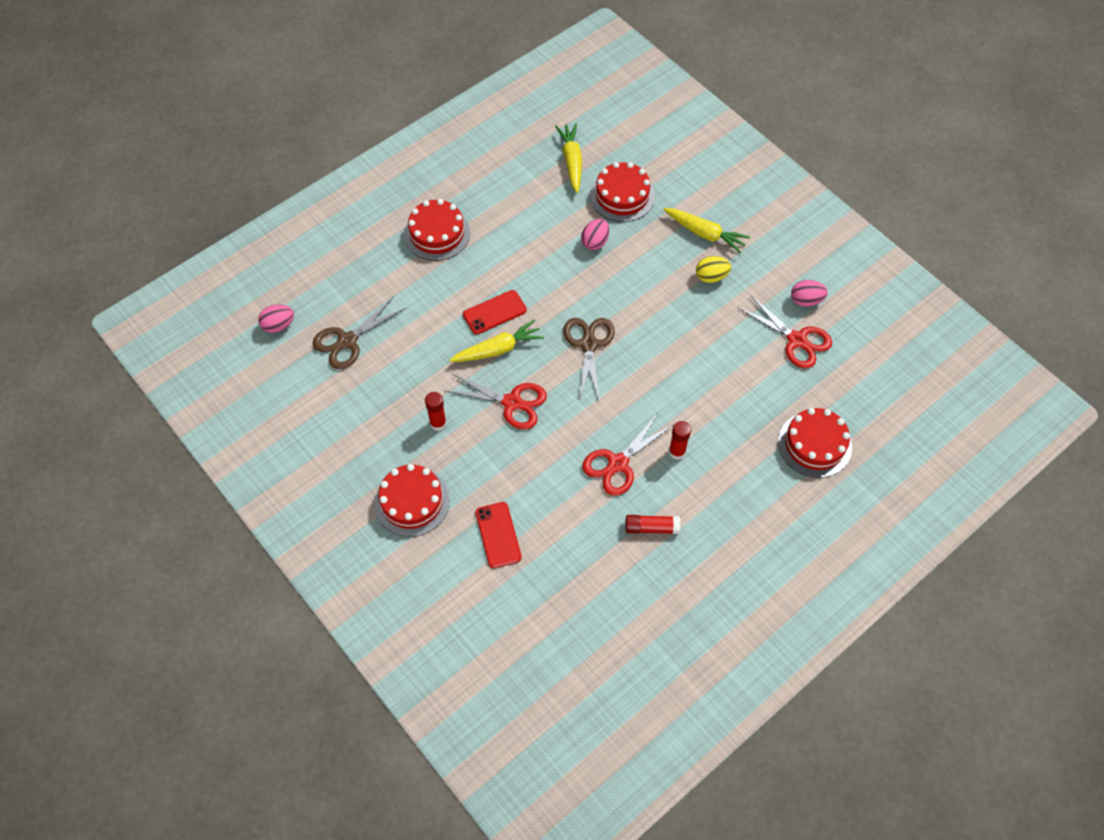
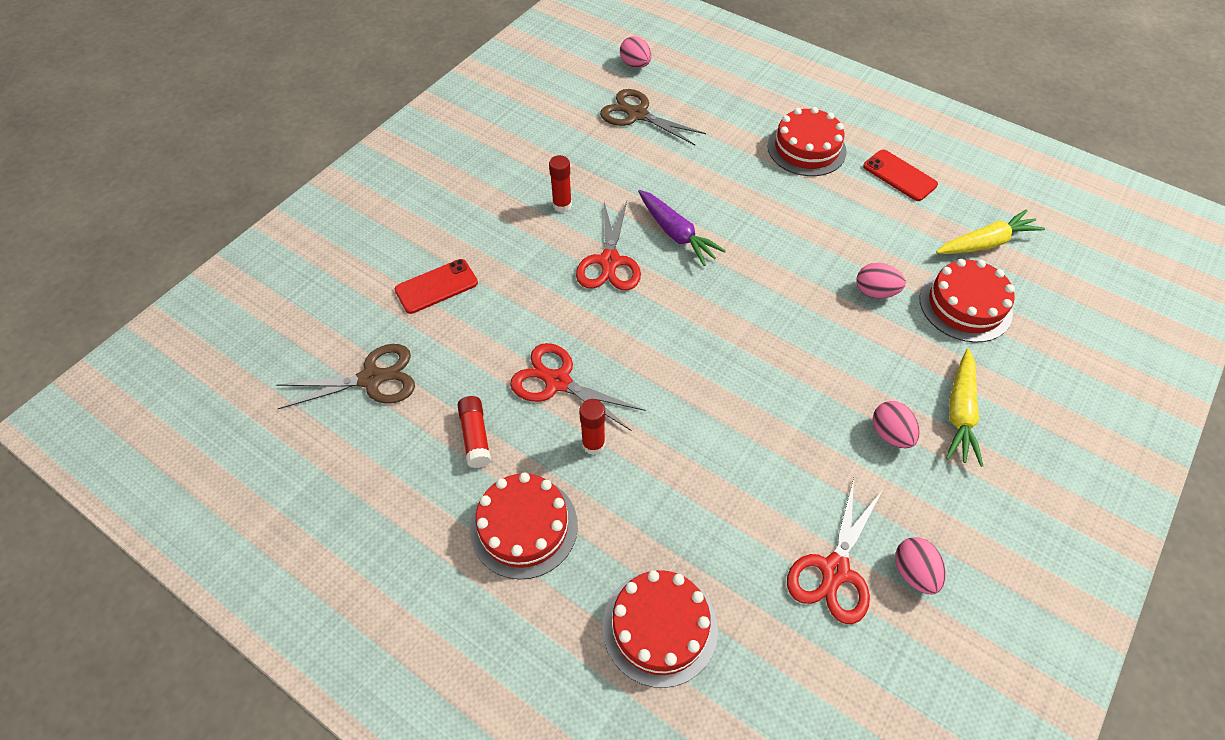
camera: 75 degrees right, 5 degrees down
(412, 501) = (462, 207): red cake -> red cake (524, 527)
(494, 312) = (724, 220): red phone -> red phone (899, 176)
(498, 349) = (676, 234): yellow carrot -> purple carrot
(588, 345) = (718, 317): brown scissors -> brown scissors (371, 379)
(711, 277) = (890, 434): yellow egg -> pink egg

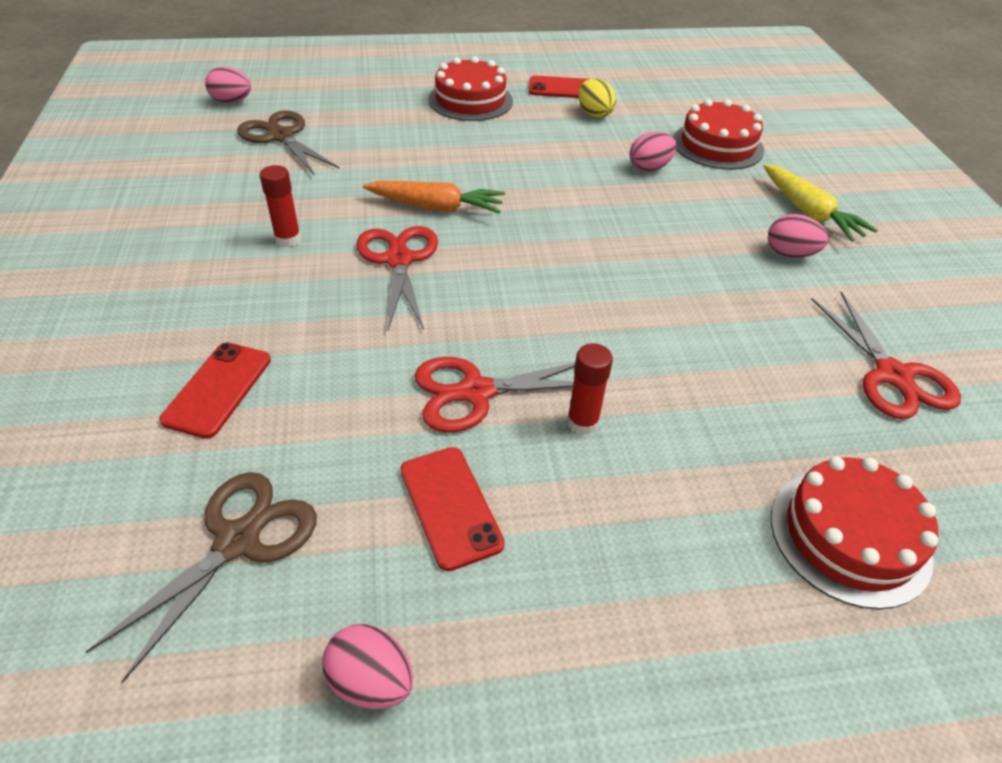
camera: 45 degrees left, 10 degrees down
(475, 436) = (450, 506): red glue stick -> red phone
(524, 527) = (615, 554): red cake -> none
(609, 261) = (398, 260): red scissors -> red scissors turned 150 degrees counterclockwise
(637, 115) = (281, 136): brown scissors -> brown scissors turned 60 degrees clockwise
(676, 234) = (436, 207): purple carrot -> orange carrot
(894, 215) = (594, 114): none -> yellow egg
(913, 572) = (935, 336): pink egg -> pink egg (371, 681)
(986, 243) = (677, 103): yellow carrot -> none

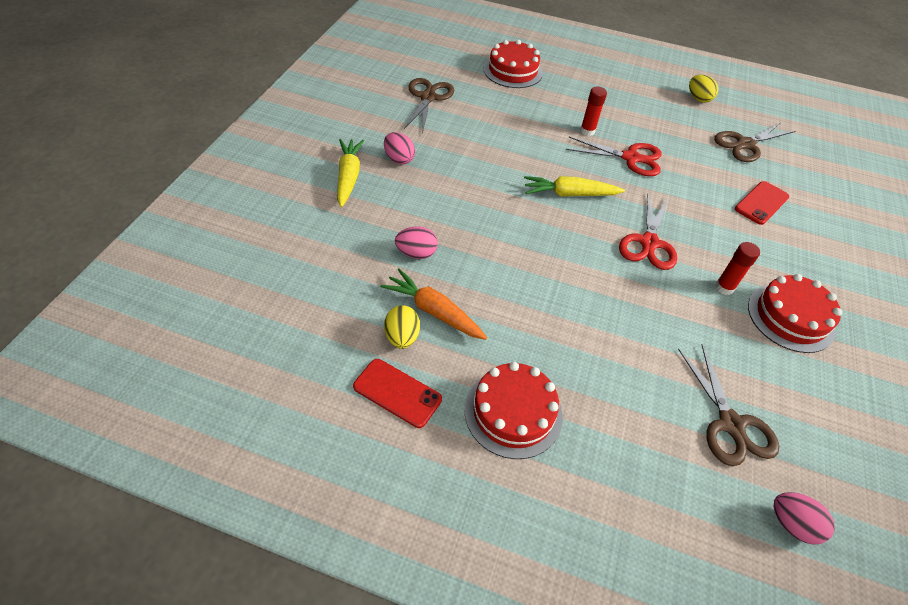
camera: 155 degrees left, 5 degrees up
(371, 681) = (698, 98): pink egg -> yellow egg
(436, 207) = (607, 277): orange carrot -> orange carrot (433, 311)
(450, 506) = (658, 126): red phone -> none
(537, 288) = (569, 194): none -> yellow carrot
(717, 145) = (335, 254): red cake -> red cake (790, 317)
(892, 375) = (428, 97): red scissors -> brown scissors

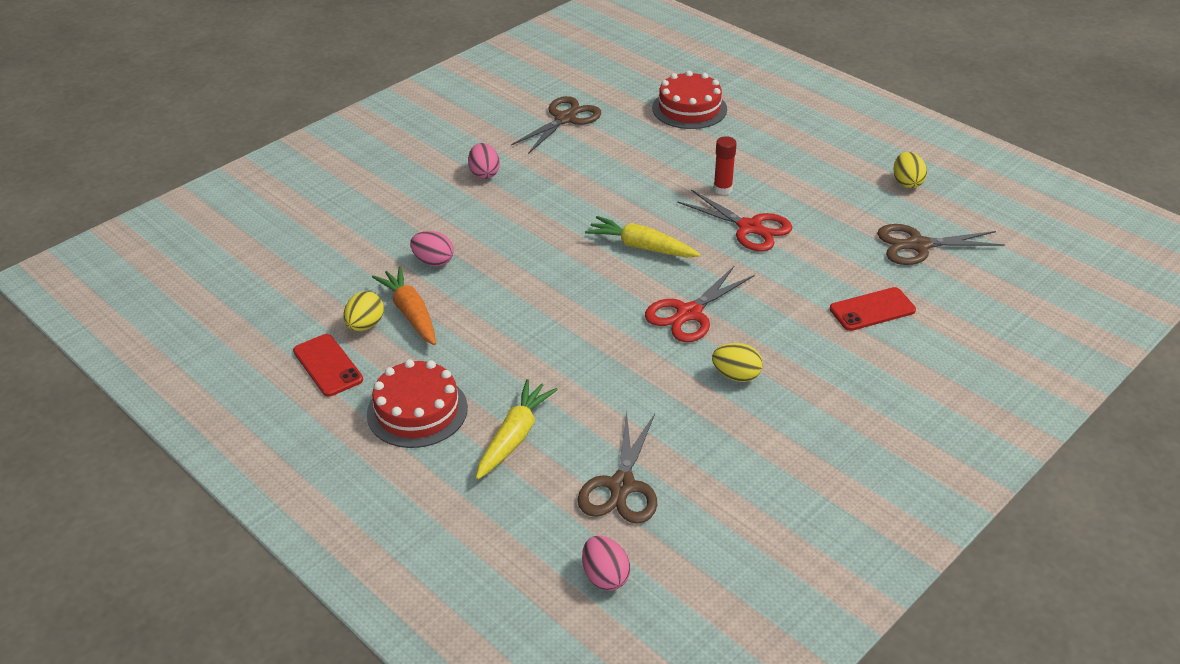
camera: 30 degrees right, 10 degrees down
(348, 177) = (421, 179): yellow carrot -> yellow carrot (514, 436)
(724, 287) = (736, 375): red glue stick -> yellow egg
(790, 317) = (787, 423): red cake -> none

